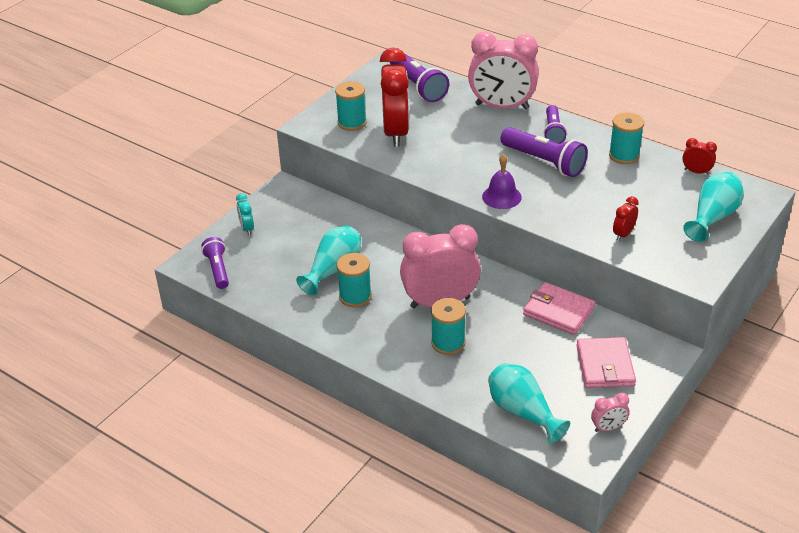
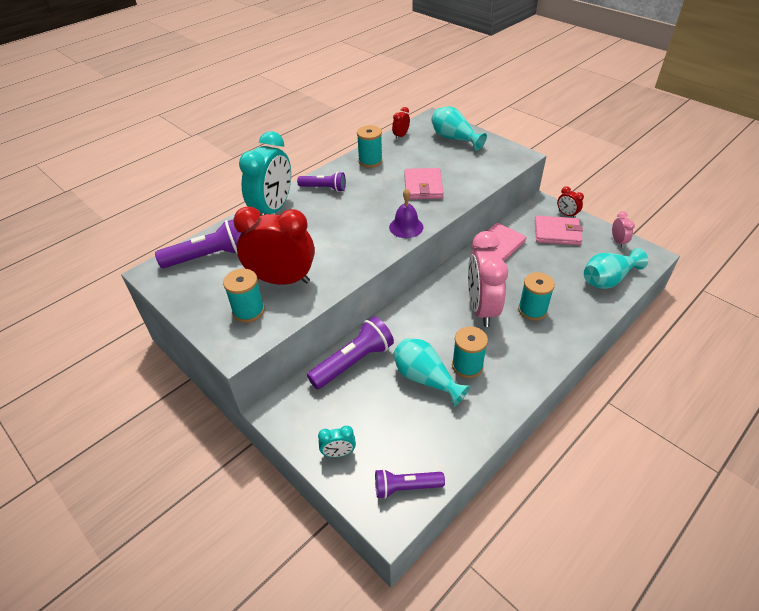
camera: 80 degrees left, 5 degrees up
(502, 106) = (273, 209): pink clock -> turquoise clock
(544, 162) = (364, 198): purple flashlight -> purple flashlight (353, 362)
(586, 201) = (423, 186): none -> pink wallet
(623, 234) = (467, 176): red clock -> red clock (566, 214)

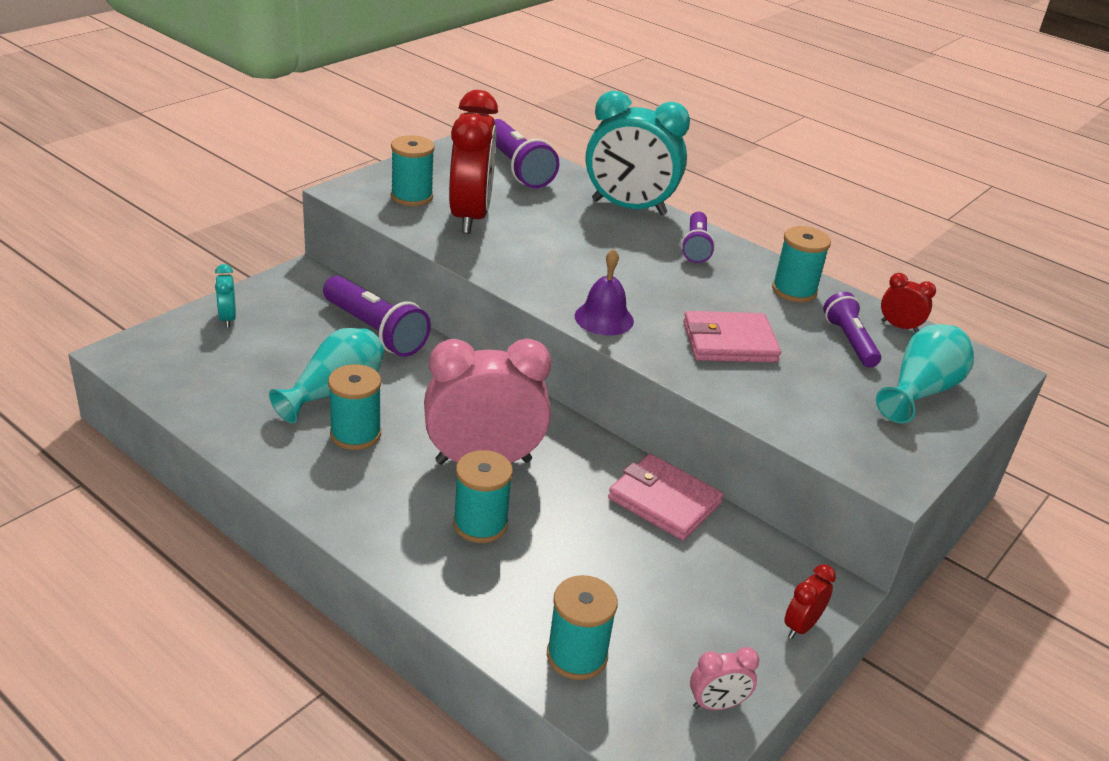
camera: 80 degrees right, 10 degrees down
(406, 487) = (162, 367): purple flashlight -> purple flashlight (849, 341)
(557, 233) = (725, 597): pink wallet -> none
(608, 279) = (577, 656): turquoise vase -> turquoise spool

